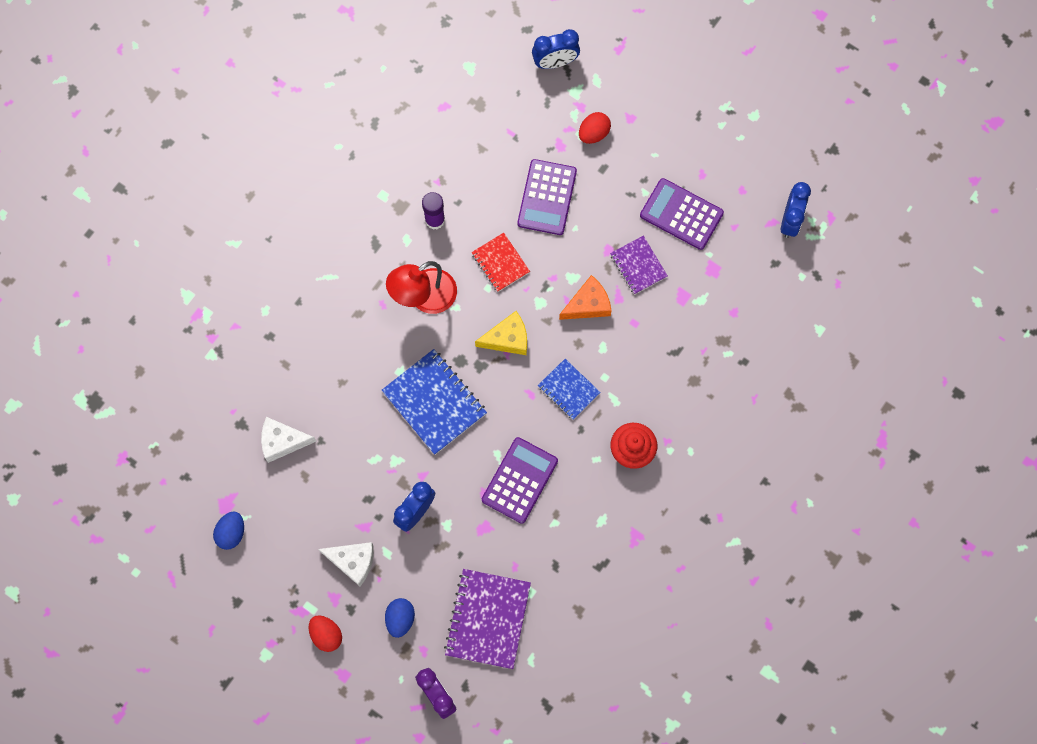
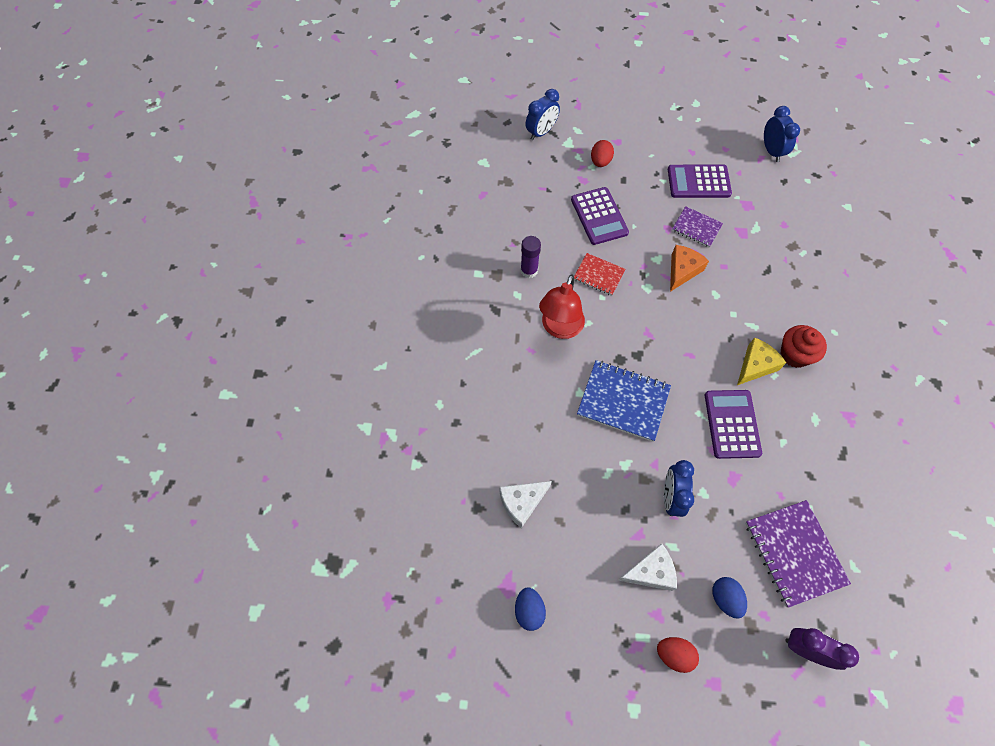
camera: 30 degrees left, 10 degrees down
(507, 338) = (643, 324): yellow cheese -> yellow cheese (755, 365)
(568, 390) = (715, 336): blue notebook -> none

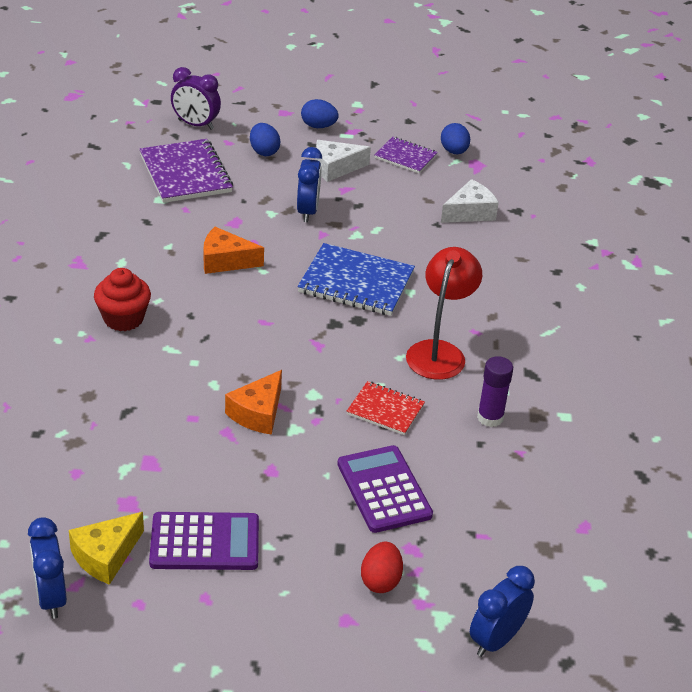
camera: 175 degrees right, 25 degrees down
(674, 654) = (318, 126): red egg -> blue egg
(696, 228) = (224, 470): purple notebook -> purple notebook (405, 157)
(732, 424) = (225, 261): purple calculator -> orange cheese
(755, 365) = (180, 309): yellow cheese -> yellow cheese (106, 556)

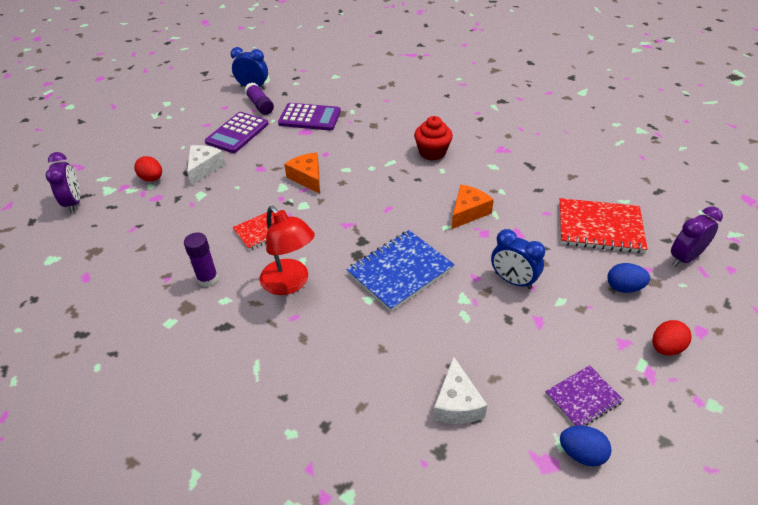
camera: 125 degrees right, 5 degrees up
(106, 556) = (260, 105): yellow cheese -> purple glue stick
(185, 173) = (600, 227): purple notebook -> red notebook
(318, 126) = (665, 348): blue egg -> red egg
(335, 168) = (578, 328): white cheese -> white cheese (204, 168)
(384, 489) = (204, 204): purple calculator -> purple calculator (310, 117)
(496, 640) = (74, 202): blue clock -> purple clock

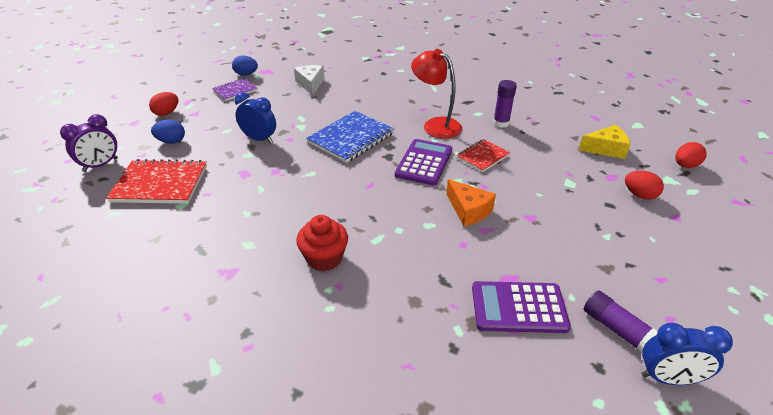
camera: 170 degrees right, 5 degrees down
(74, 202) = (685, 165): purple clock -> red egg
(126, 229) = (606, 149): none -> yellow cheese
(204, 168) = (595, 212): white cheese -> none
(237, 133) = (602, 267): purple calculator -> purple calculator (424, 162)
(468, 212) = (288, 188): orange cheese -> none

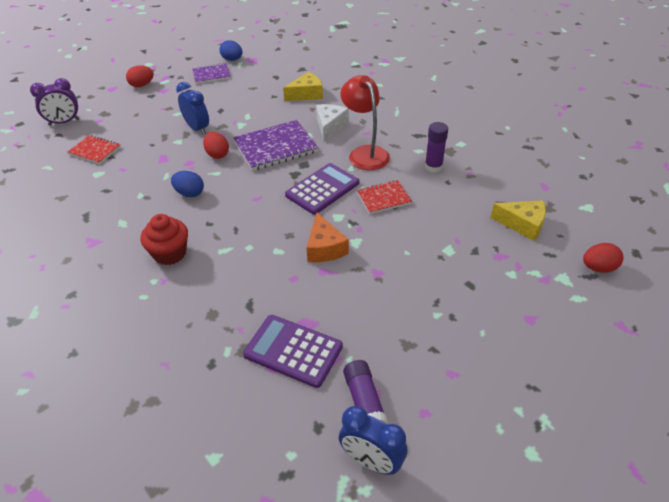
camera: 25 degrees right, 5 degrees up
(160, 184) = (95, 151): red notebook -> red notebook, size x0.59
(171, 141) = (128, 113): blue egg -> blue egg (190, 193)
(310, 84) = (281, 82): white cheese -> white cheese (330, 126)
(343, 89) = (306, 94): none -> yellow cheese
(351, 138) = (275, 147): blue notebook -> purple notebook
(639, 195) = (512, 284): red egg -> red egg (217, 154)

